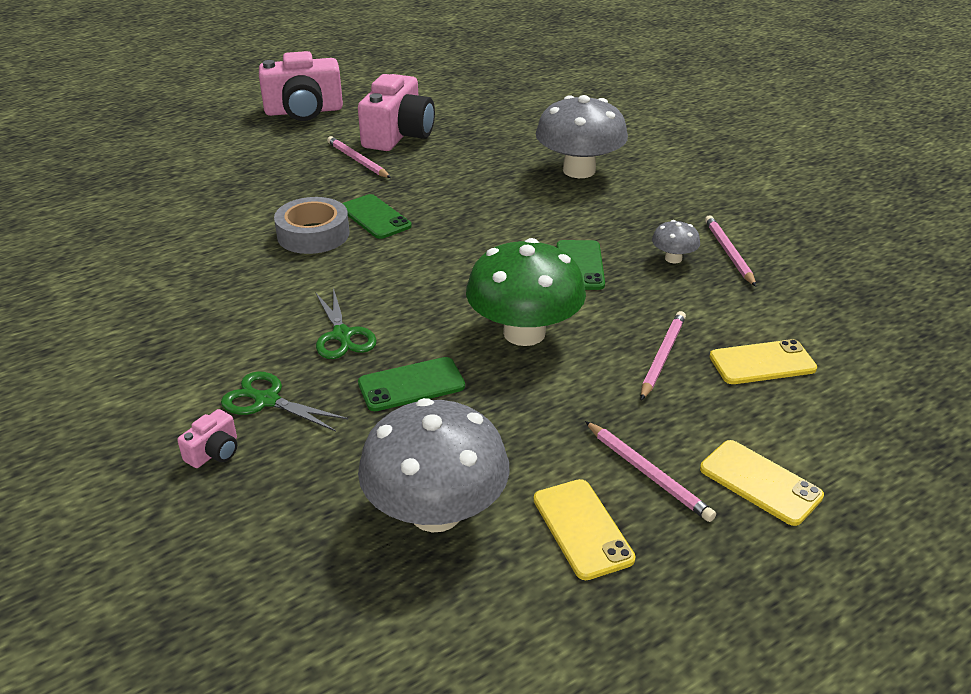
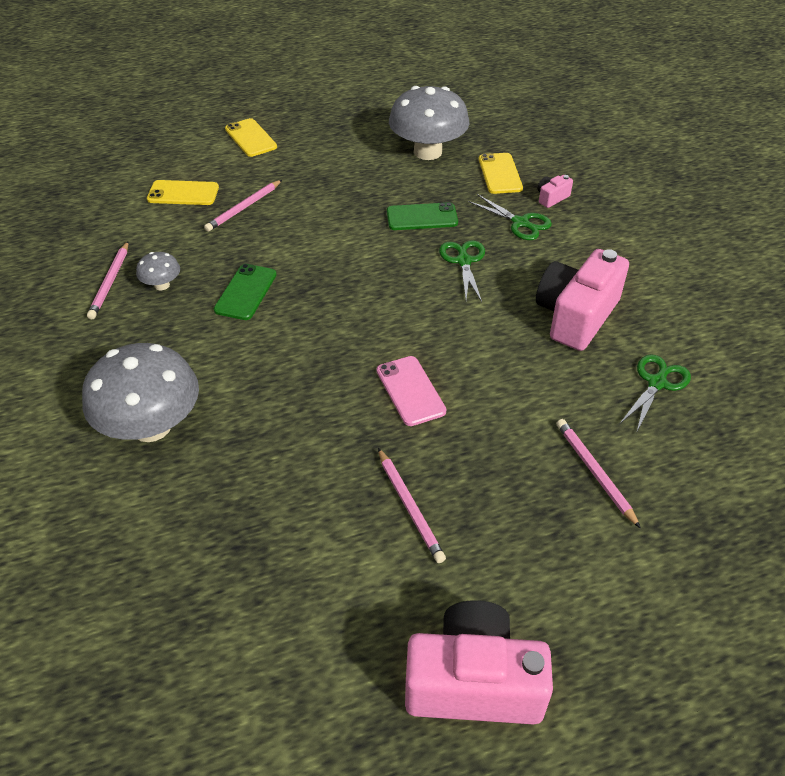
camera: 165 degrees left, 10 degrees up
(136, 254) = (657, 383): none -> green scissors
(313, 234) = (478, 377): grey tape -> none
(375, 217) = (410, 391): green phone -> pink phone
(398, 135) = (339, 562): pink camera -> pink camera (576, 316)
(524, 333) = (327, 240): green mushroom -> none
(582, 529) = (356, 135): yellow phone -> yellow phone (500, 174)
(647, 473) = (306, 150): pink pencil -> pink pencil (595, 472)

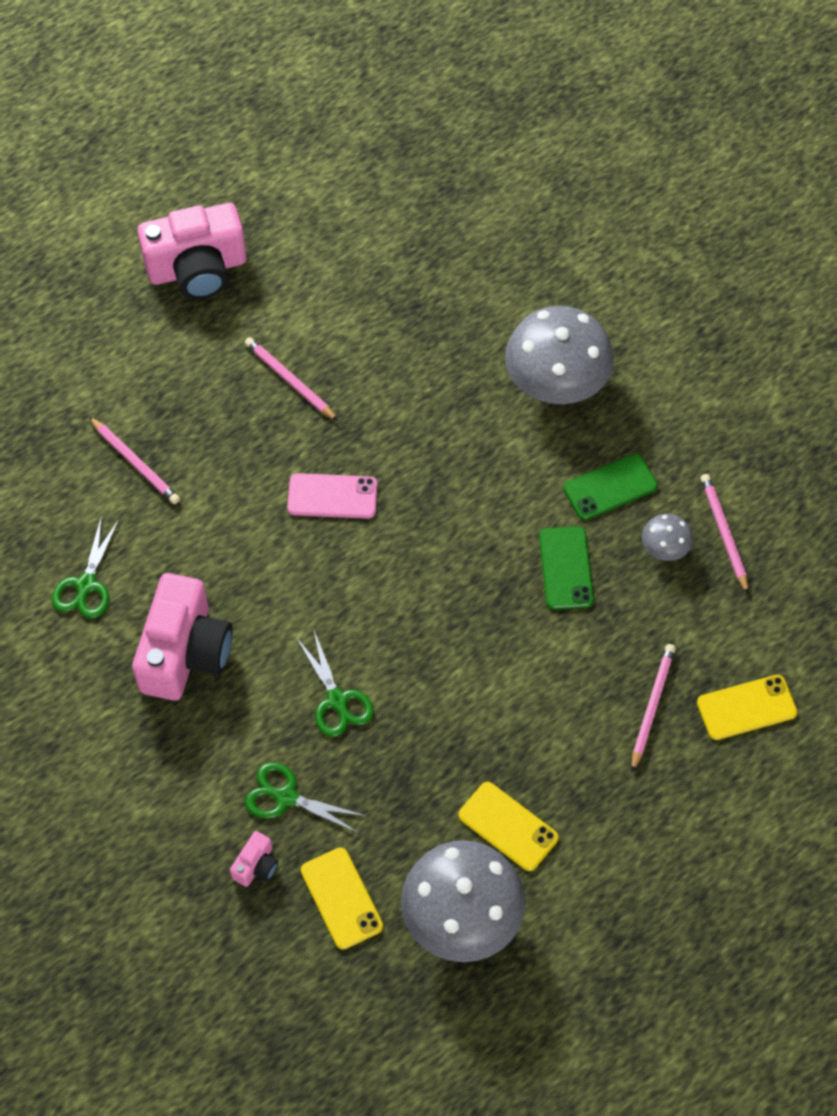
camera: 160 degrees right, 15 degrees up
(251, 138) = (733, 861): yellow phone -> yellow phone (508, 826)
(410, 391) = (332, 496): pink phone -> pink phone turned 45 degrees counterclockwise
(422, 217) = (416, 765): green phone -> green phone (610, 487)

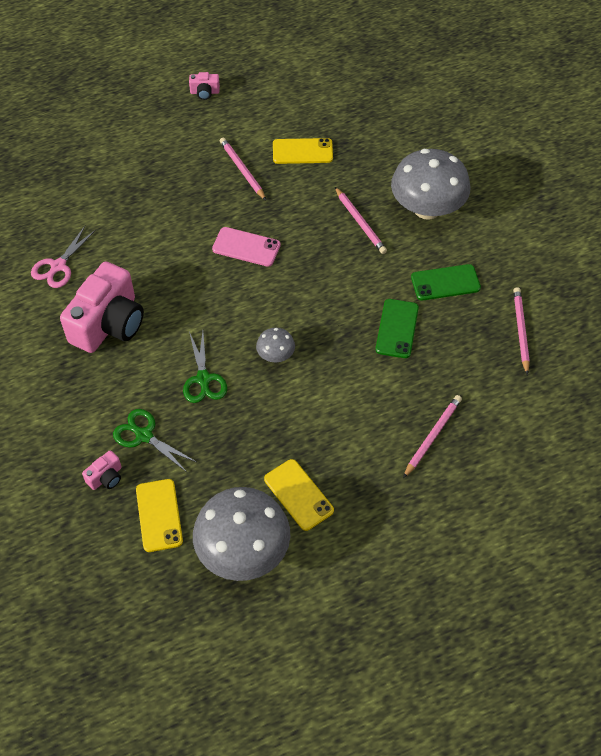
camera: 15 degrees right, 5 degrees down
(86, 585) = (58, 266): green scissors -> pink scissors
(135, 463) = (120, 198): pink pencil -> pink pencil (360, 222)
(197, 269) = (205, 92): pink camera -> pink camera, size x0.42
(664, 548) = (473, 331): grey mushroom -> grey mushroom (276, 355)
(746, 708) = (504, 454): yellow phone -> yellow phone (302, 151)

